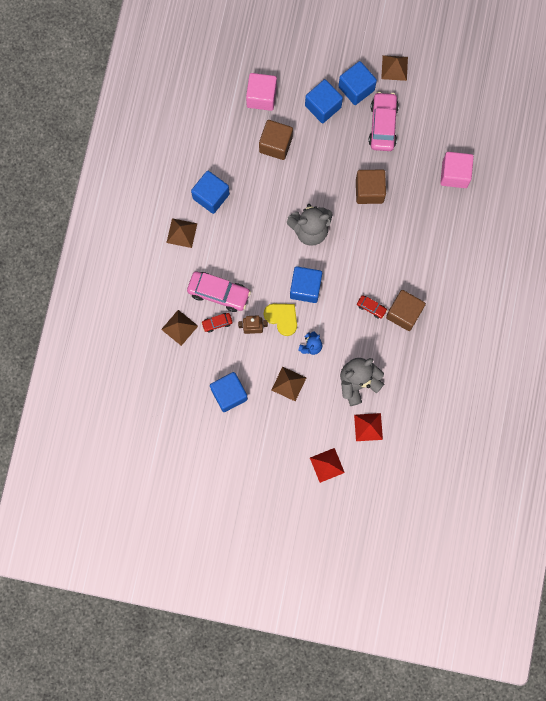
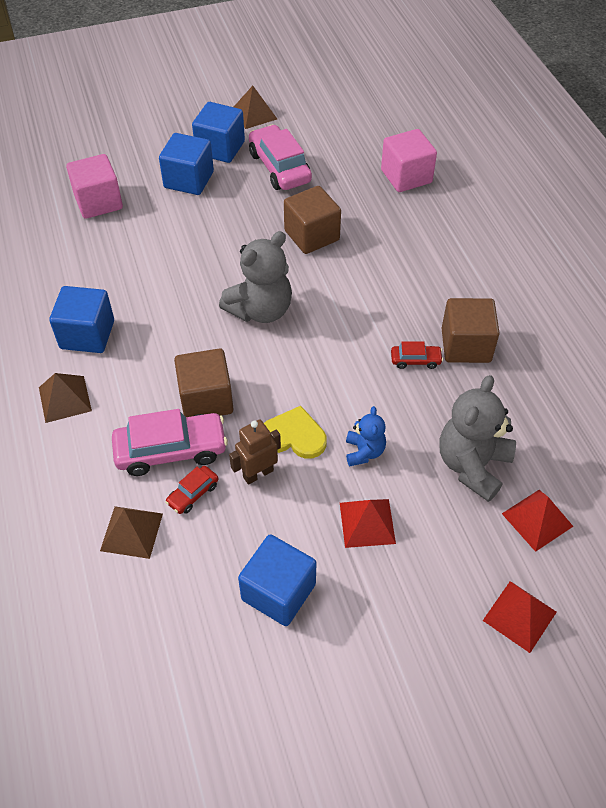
camera: 30 degrees left, 25 degrees down
(275, 144) = (149, 240): brown cube -> brown cube (206, 399)
(288, 384) = (367, 523): brown pyramid -> red pyramid
(305, 288) = (302, 381): blue cube -> none

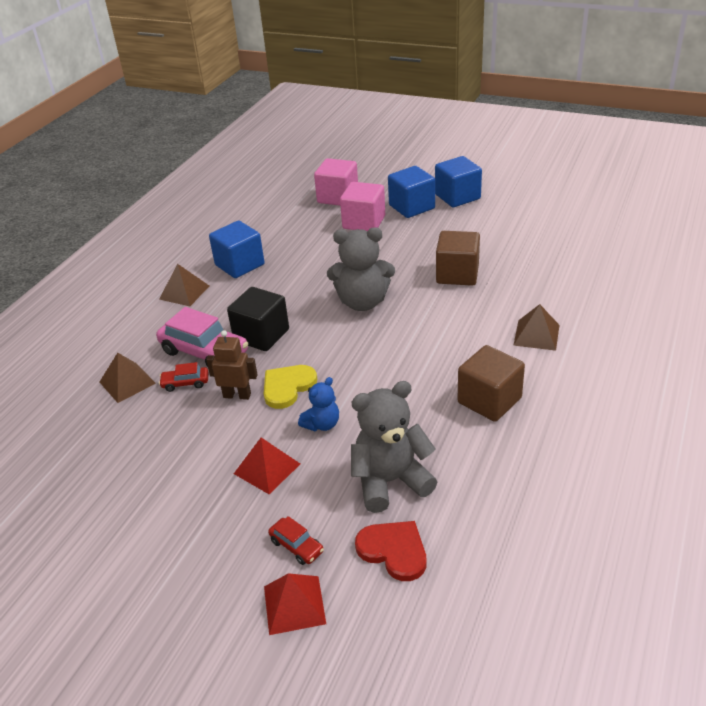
camera: 45 degrees right, 15 degrees down
(206, 399) = (261, 335): brown cube -> black cube
(254, 114) = (509, 185): brown pyramid -> brown pyramid (536, 335)
(278, 592) = (160, 471): blue cube -> none
(279, 167) = (486, 224): pink car -> none
(293, 436) = (287, 387): yellow heart -> yellow heart turned 105 degrees counterclockwise
(406, 176) = (584, 268): pink cube -> pink cube (364, 222)
(415, 360) = (435, 389): red car -> red car (296, 546)
(537, 519) = (394, 551): red pyramid -> red heart

